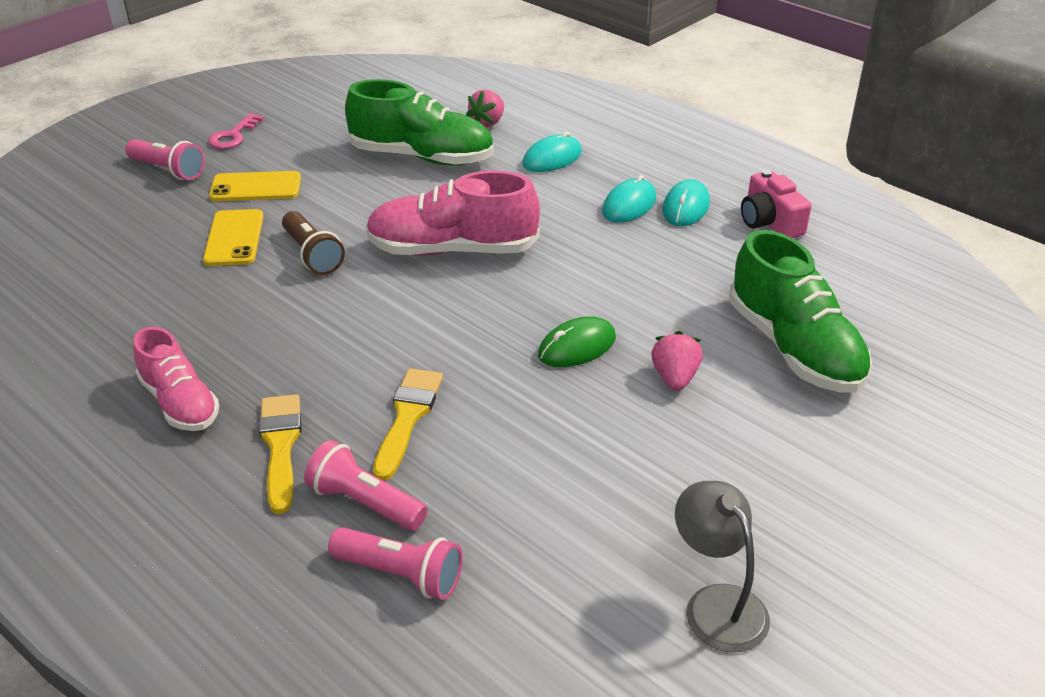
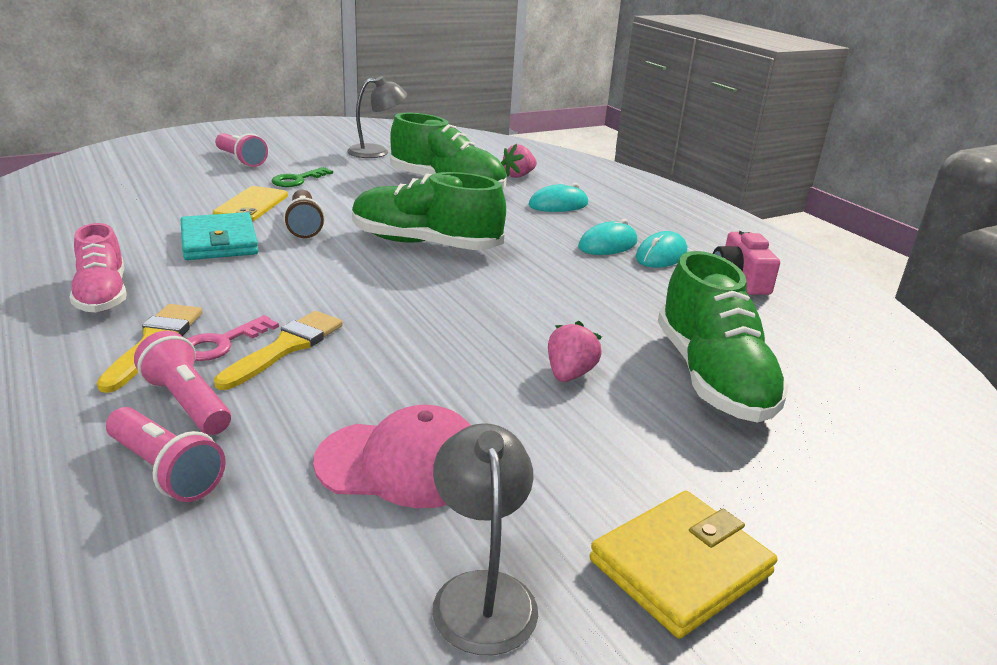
camera: 15 degrees right, 10 degrees down
(233, 136) = (308, 150): pink key -> pink key (222, 343)
(241, 300) = (219, 241): none -> turquoise wallet
(256, 187) = (297, 180): yellow phone -> green key
(312, 120) = (377, 152): none -> grey lamp
(452, 250) = (425, 244): pink shoe -> green shoe
(577, 347) = (487, 330): green mouse -> none
(590, 510) = (402, 463): none -> pink cap
(846, 539) = (680, 567): none -> yellow wallet

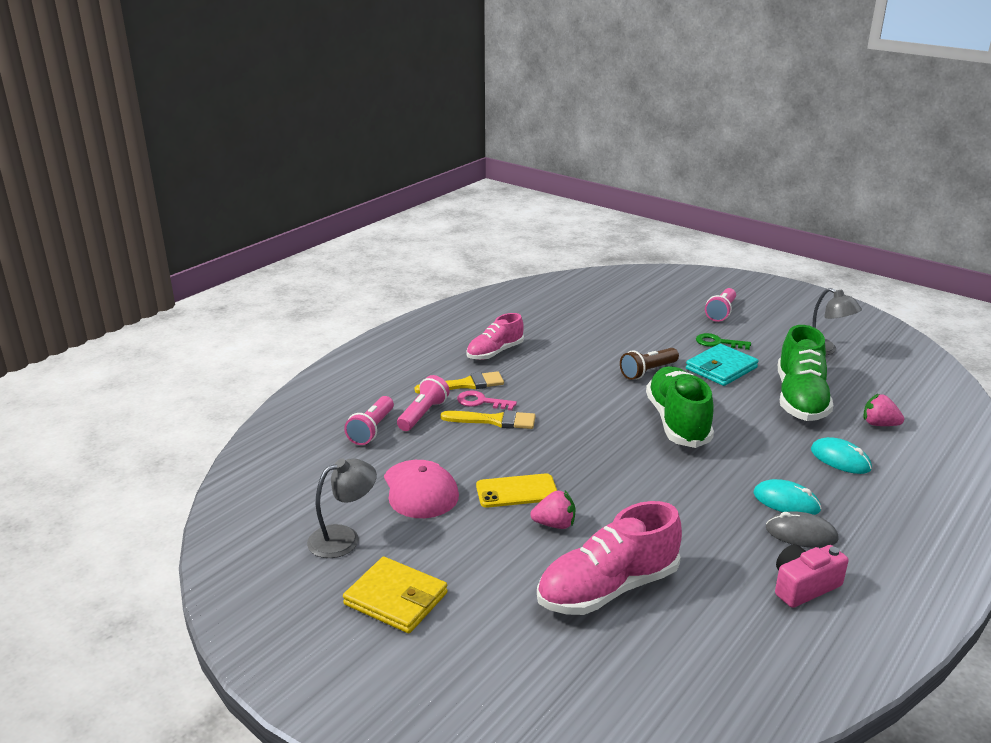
camera: 70 degrees right, 0 degrees up
(219, 241) = (590, 356): turquoise wallet -> turquoise wallet (721, 368)
(251, 205) = (654, 344): yellow phone -> yellow phone (516, 491)
(661, 255) = (801, 534): turquoise mouse -> grey mouse
(712, 377) = (607, 589): green shoe -> pink shoe

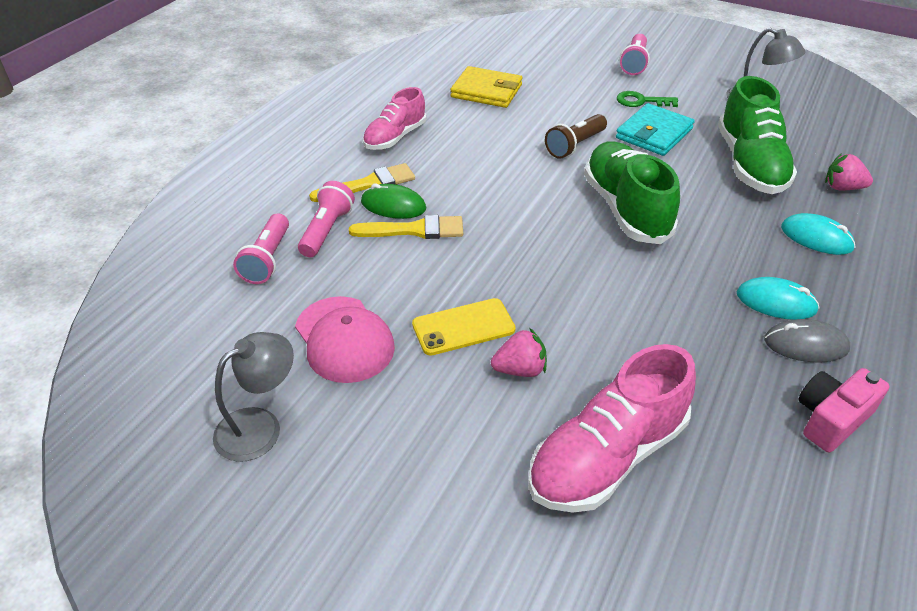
camera: 10 degrees left, 15 degrees up
(396, 599) = (345, 513): yellow wallet -> yellow wallet (486, 91)
(481, 402) = (393, 205): pink key -> green mouse

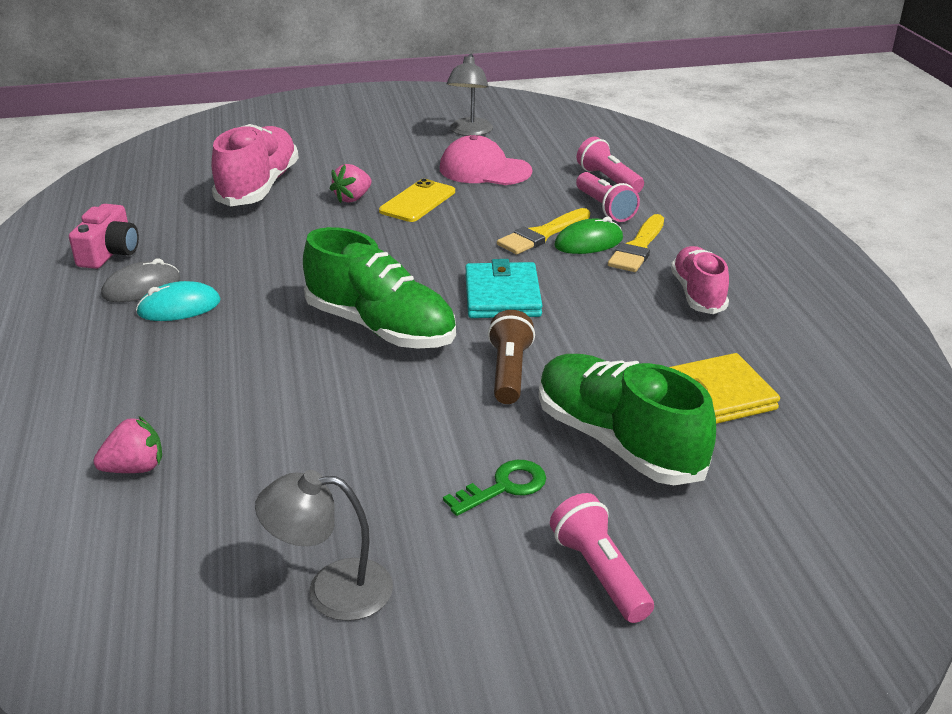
camera: 140 degrees right, 10 degrees down
(654, 133) = (434, 436): turquoise wallet -> turquoise wallet (502, 295)
(750, 164) = (276, 447): green shoe -> green shoe (617, 441)
(816, 238) = (155, 384): turquoise mouse -> none

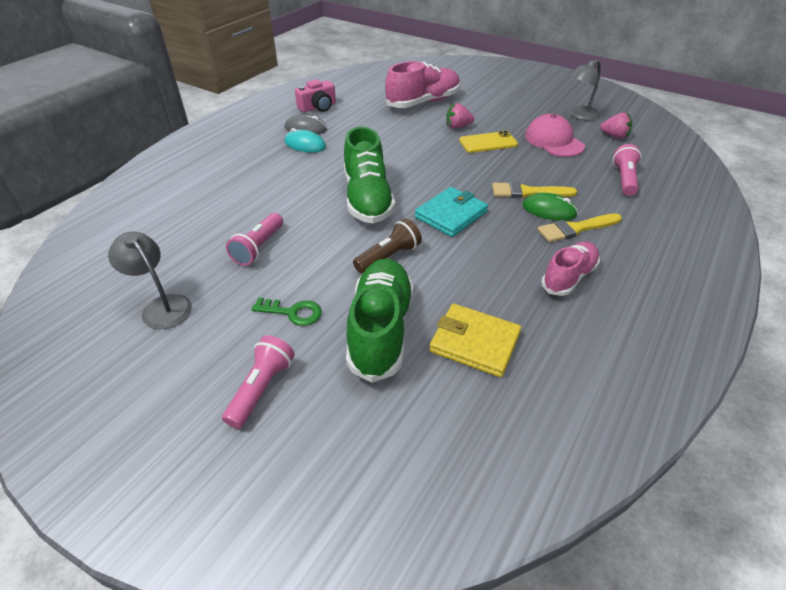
camera: 45 degrees right, 10 degrees up
(135, 468) = (187, 206): pink strawberry -> pink strawberry (614, 136)
(604, 208) = (593, 195): pink flashlight -> pink flashlight (259, 247)

